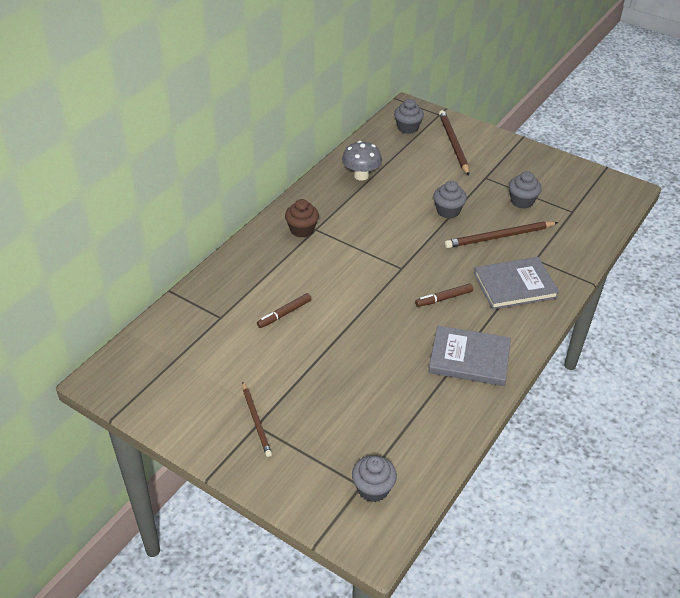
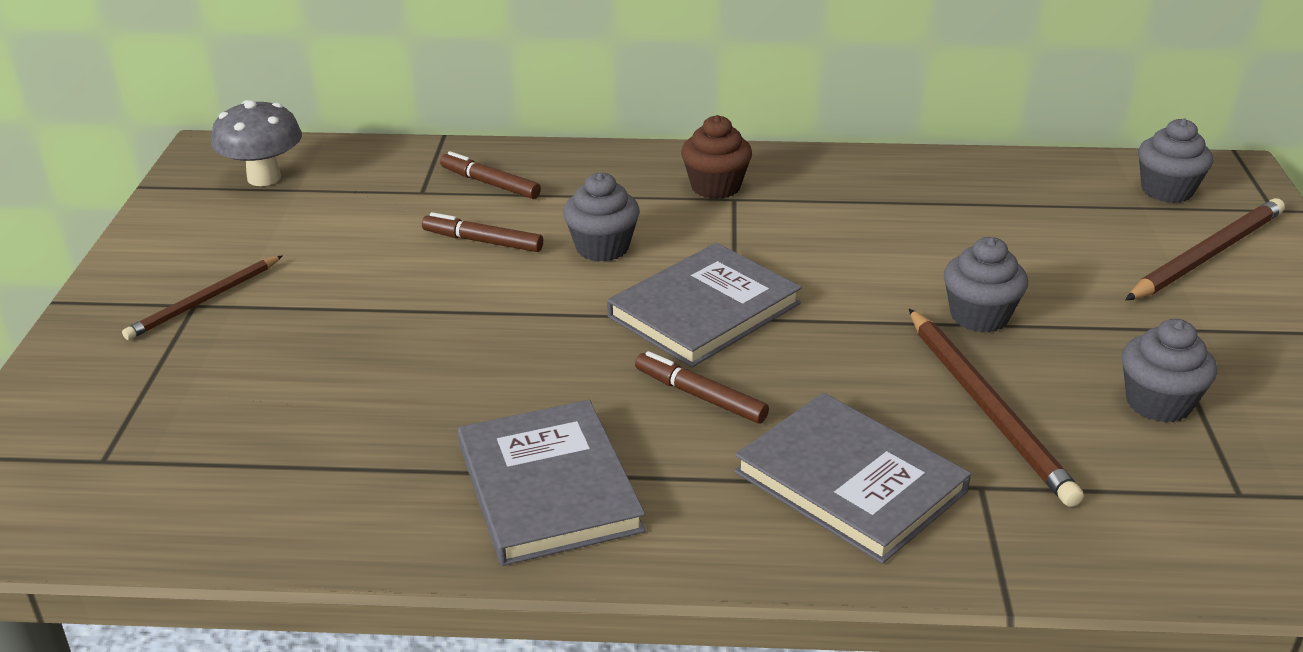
camera: 60 degrees right, 10 degrees down
(234, 293) = (490, 183): none -> brown marker
(361, 176) = (943, 192): grey mushroom -> grey mushroom (264, 178)
(373, 489) = (99, 477): grey cupcake -> grey cupcake (602, 248)
(390, 273) = (704, 310): none -> grey book
(499, 237) = (987, 408): brown pencil -> brown pencil turned 150 degrees counterclockwise

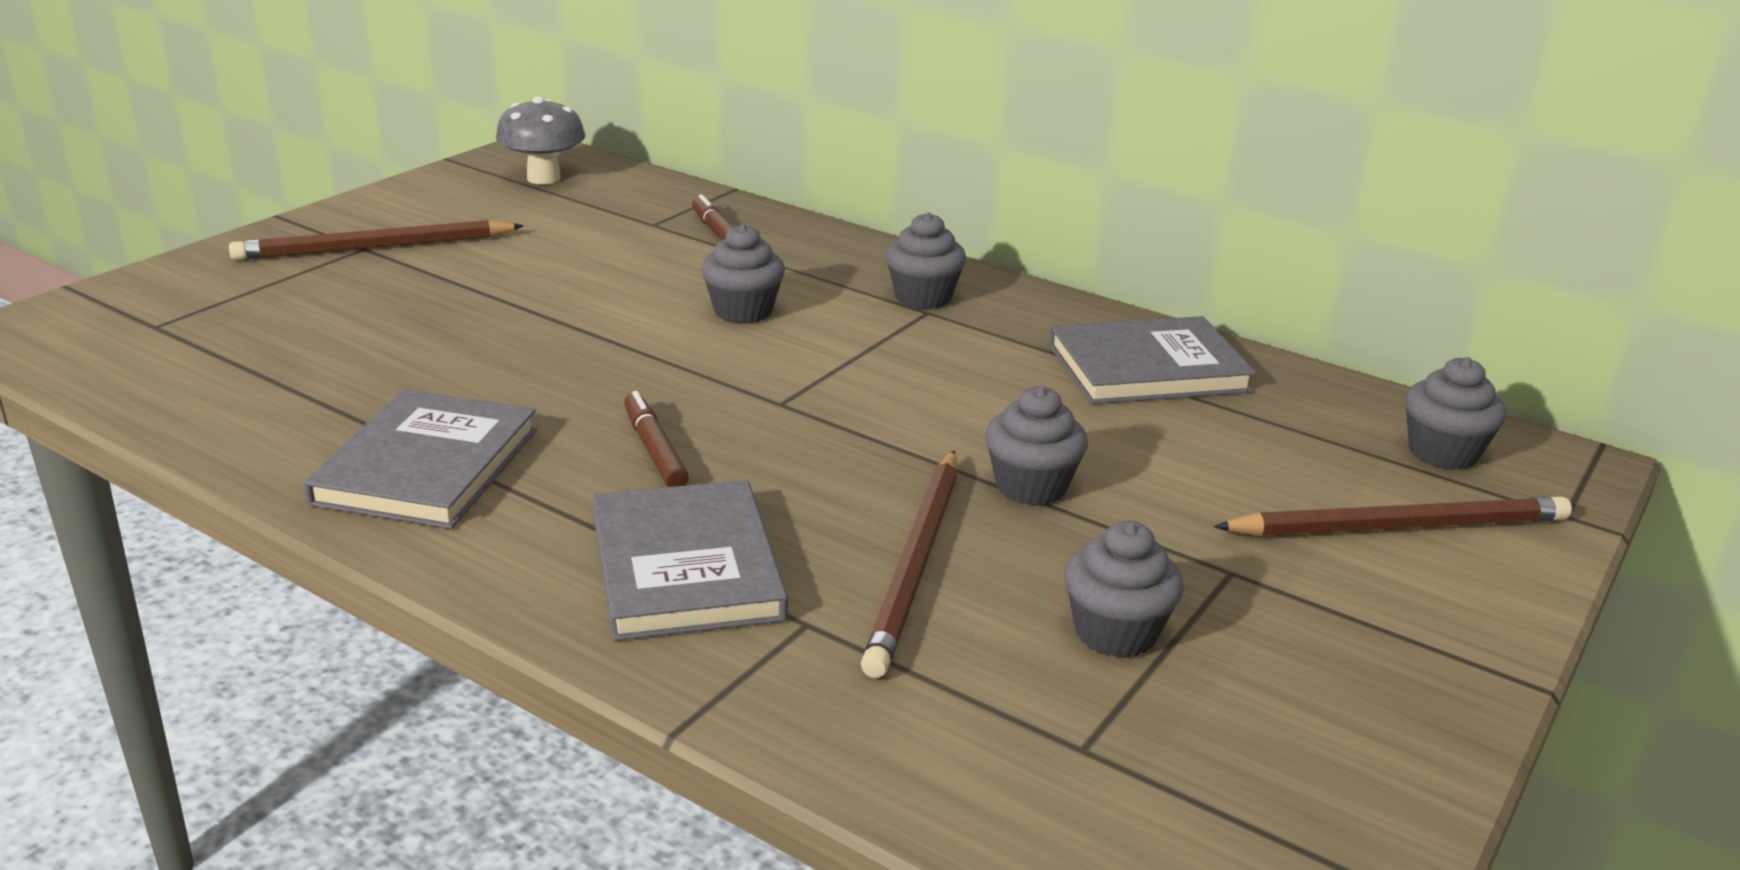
camera: 30 degrees right, 5 degrees down
(204, 301) = (374, 247): brown pencil -> brown pencil, size x1.56
(482, 241) = (647, 274): brown marker -> none
(704, 310) = (761, 387): grey book -> grey book (1147, 368)
(715, 187) = (923, 297): brown cupcake -> grey cupcake

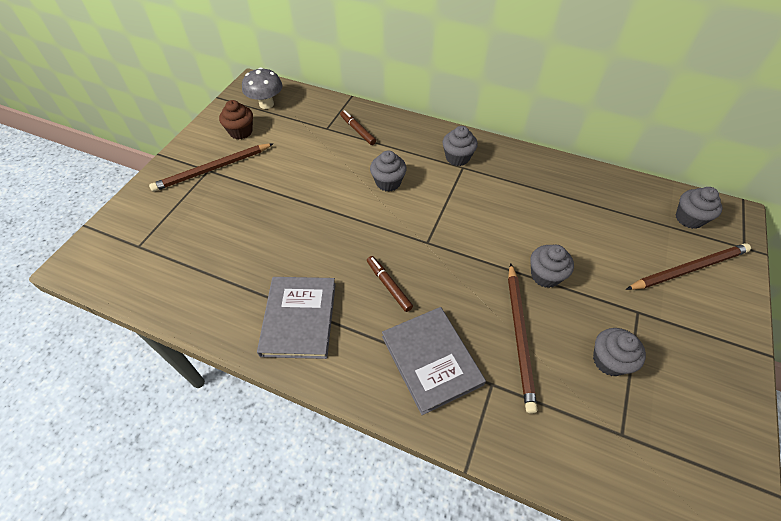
camera: 10 degrees left, 25 degrees up
(466, 207) = (241, 132): none -> brown cupcake
(1147, 368) = (562, 187): grey book -> none

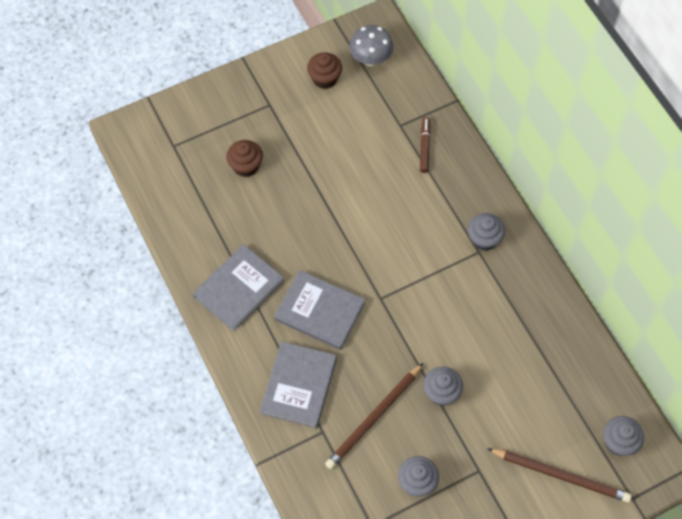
camera: 40 degrees right, 10 degrees up
(212, 169) = (273, 106): brown pencil -> none
(223, 221) = (246, 166): none -> brown cupcake
(388, 182) = (401, 221): grey cupcake -> none
(389, 285) = (319, 311): brown marker -> grey book

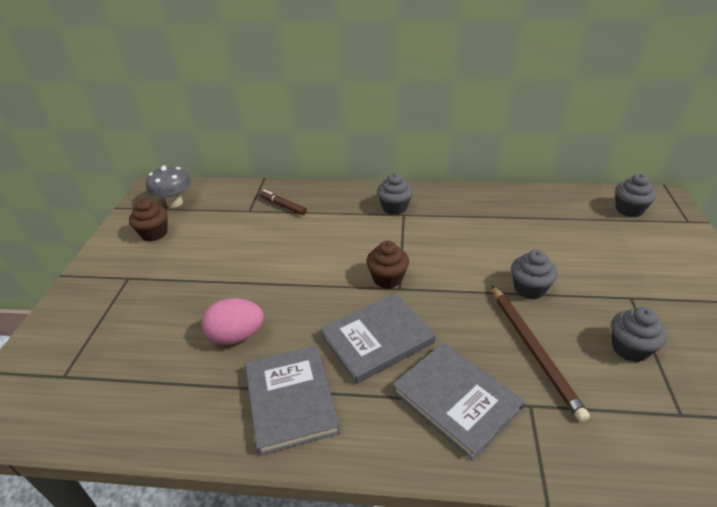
camera: 55 degrees left, 25 degrees down
(246, 166) = (163, 324): brown cupcake -> brown cupcake (387, 278)
(265, 220) = (237, 336): none -> pink egg
(561, 475) = (653, 250): brown pencil -> none

